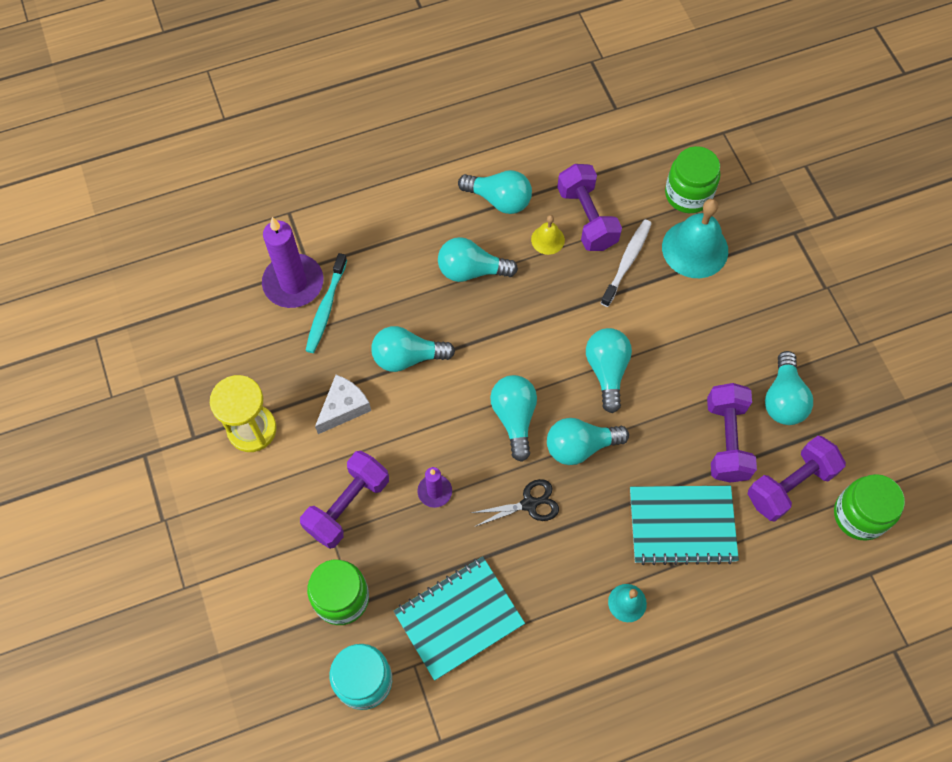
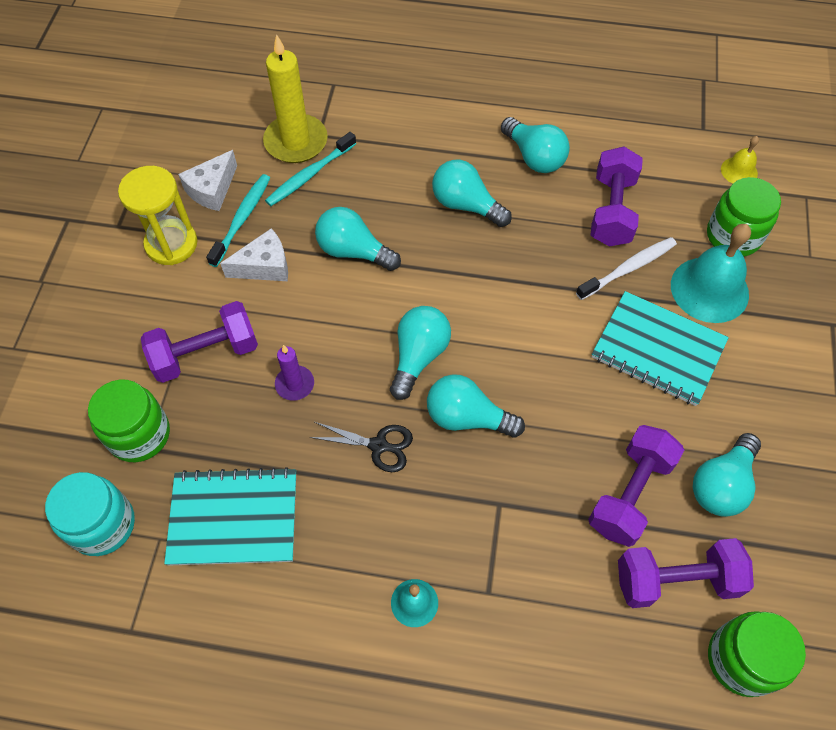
camera: 30 degrees right, 5 degrees down
(252, 363) = (212, 189): none -> white cheese
(293, 283) = (296, 142): purple candle -> yellow candle
(296, 376) = (242, 219): none -> turquoise toothbrush
(547, 239) = (559, 212): yellow bell -> yellow bell (739, 171)
(607, 371) = (542, 360): turquoise light bulb -> none
(682, 525) = (526, 555): turquoise notebook -> turquoise notebook (658, 349)

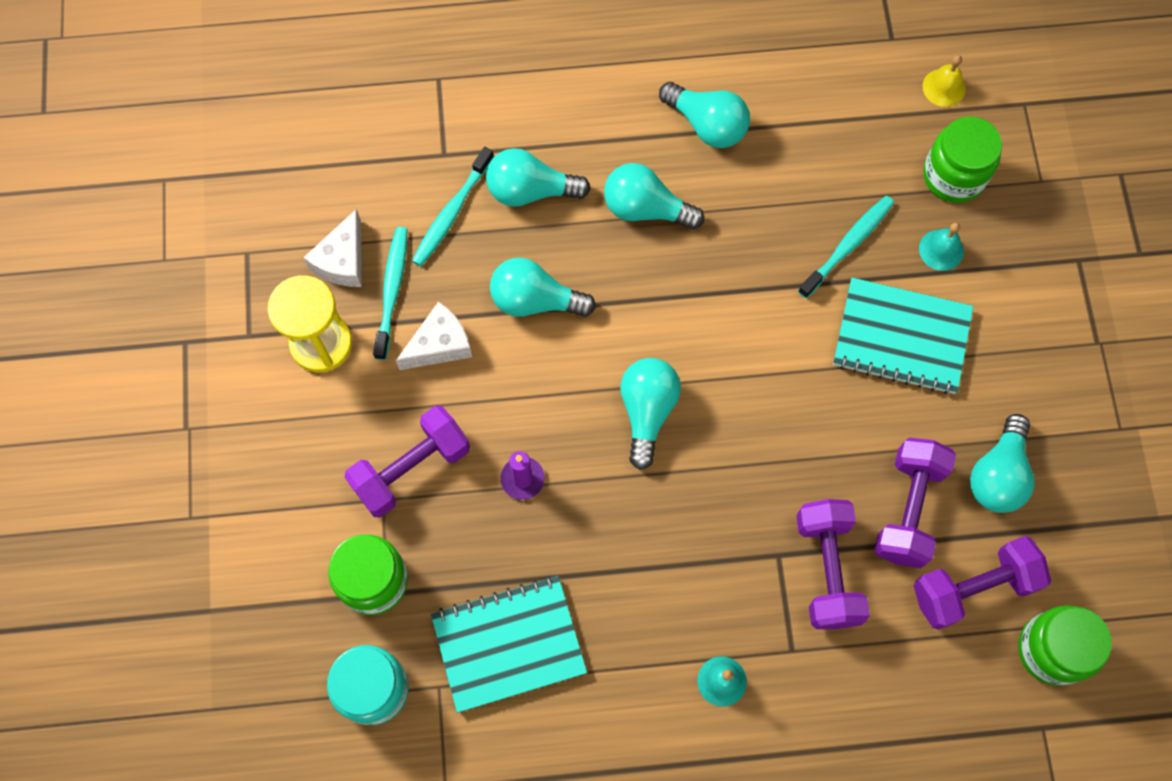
camera: 15 degrees left, 10 degrees up
(296, 142) = (420, 171): yellow candle -> none
(379, 445) = (635, 525): black scissors -> none
(467, 418) = (719, 469): turquoise light bulb -> turquoise light bulb (530, 190)
(612, 211) = (812, 175): purple dumbbell -> purple dumbbell (827, 569)
(628, 268) = (848, 245): white toothbrush -> turquoise toothbrush
(709, 289) = (941, 250): turquoise bell -> turquoise bell, size x0.51

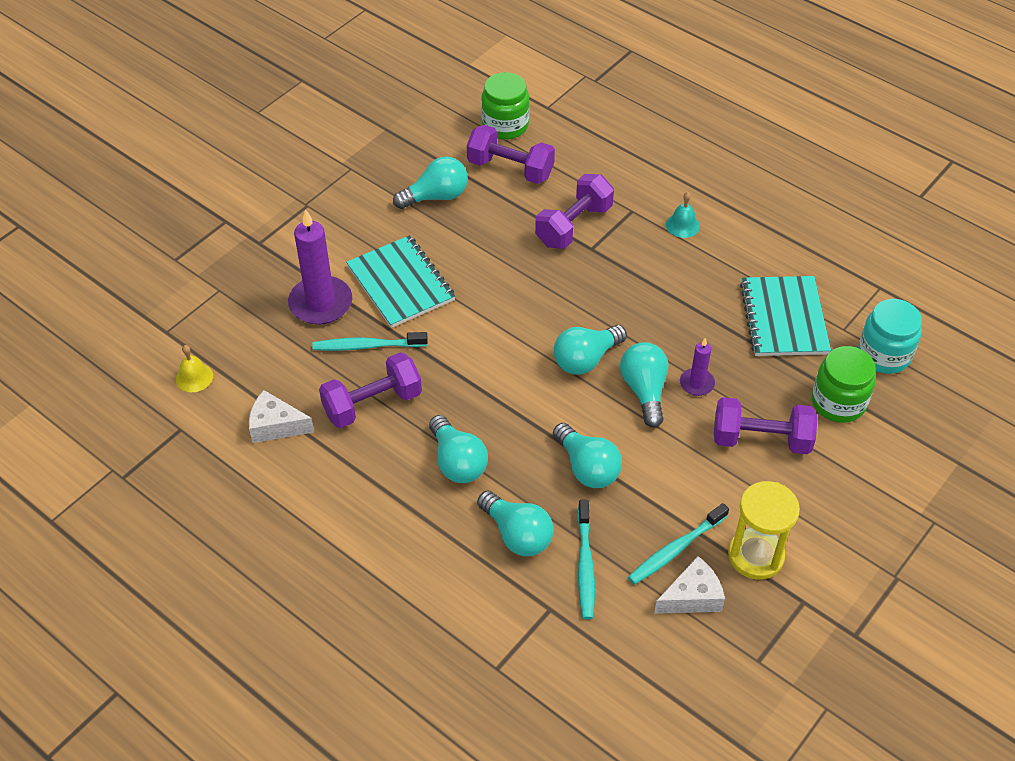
camera: 135 degrees left, 20 degrees down
(439, 345) = (676, 492): white cheese -> white cheese (276, 426)
(451, 213) = (585, 565): turquoise toothbrush -> turquoise toothbrush turned 105 degrees clockwise
(509, 644) = (784, 318): turquoise notebook -> turquoise notebook turned 60 degrees clockwise
(707, 125) = (358, 477): turquoise light bulb -> turquoise light bulb (644, 391)
(908, 509) = (500, 217): purple dumbbell -> purple dumbbell (372, 404)
(941, 250) = (321, 303): turquoise bell -> purple candle
(953, 175) = (259, 330): green jar -> none

